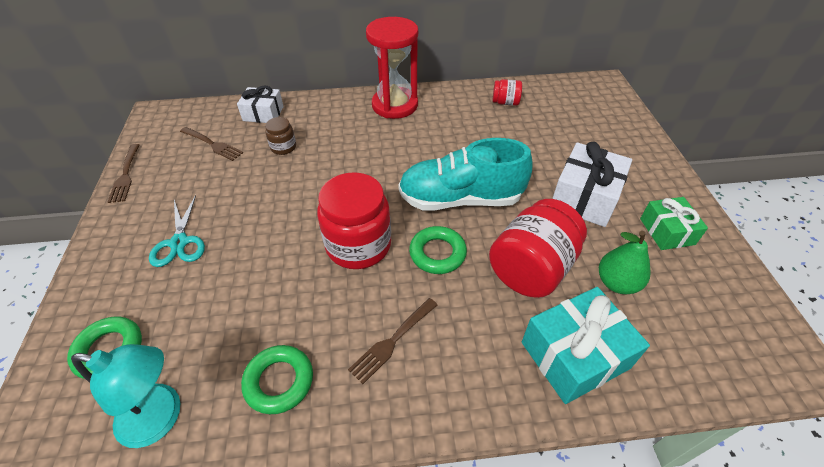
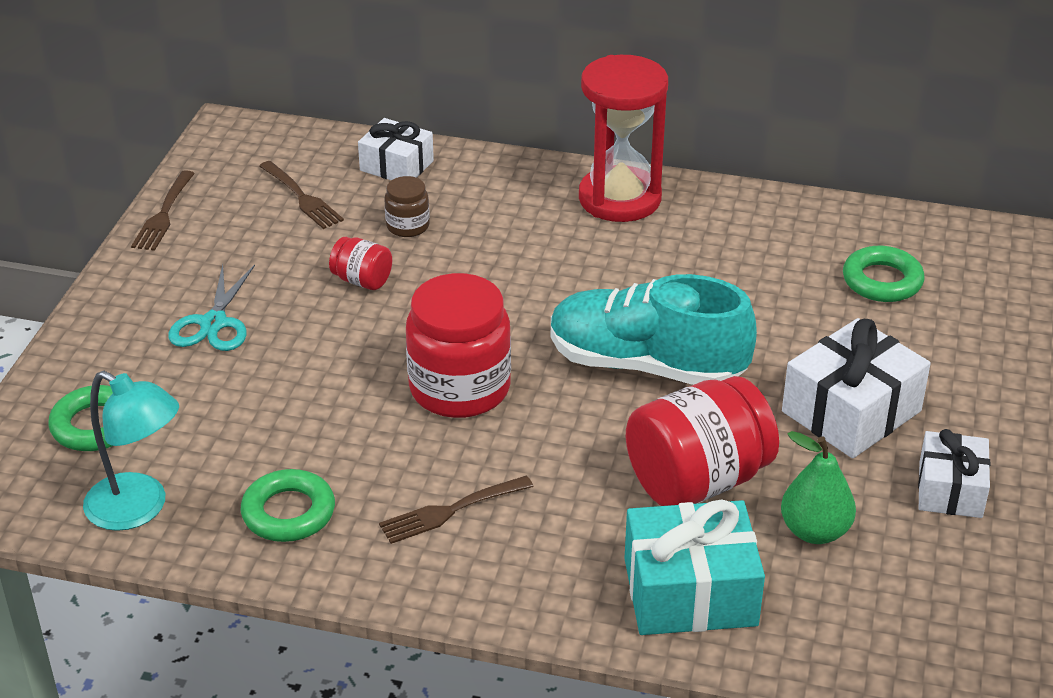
camera: 20 degrees right, 10 degrees down
(437, 253) = (569, 427): green ring -> green ring (882, 281)
(505, 102) = (817, 236): red jar -> red jar (362, 280)
(667, 231) = (950, 489): green gift -> white gift

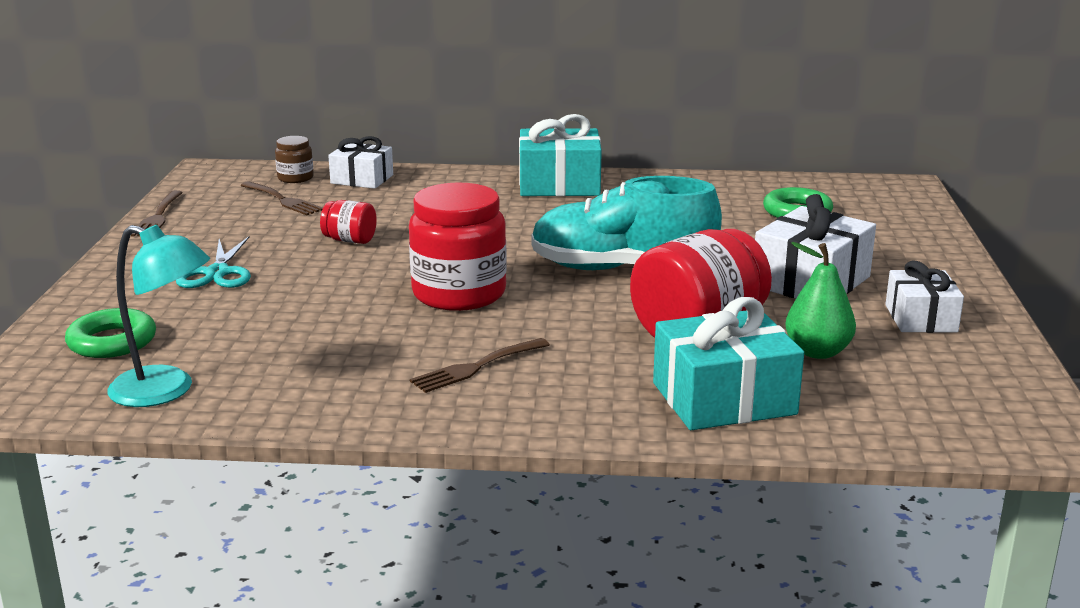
camera: 10 degrees left, 15 degrees down
(288, 512) = (318, 381): green ring -> none
(407, 226) = (381, 209): brown jar -> brown jar (295, 178)
(619, 199) = (559, 184): red hourglass -> turquoise gift

